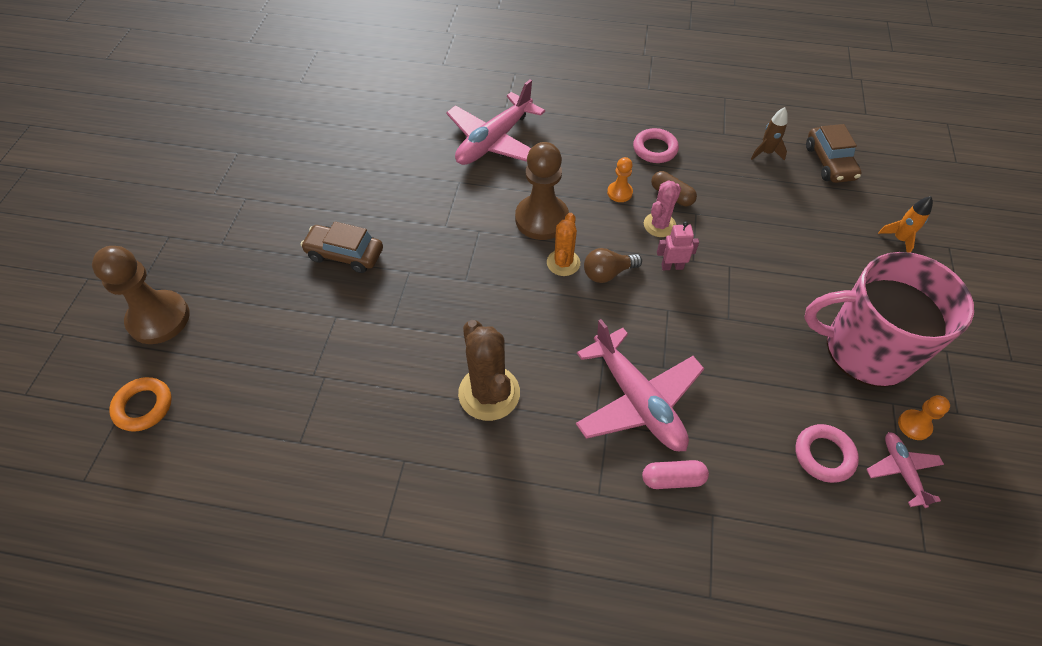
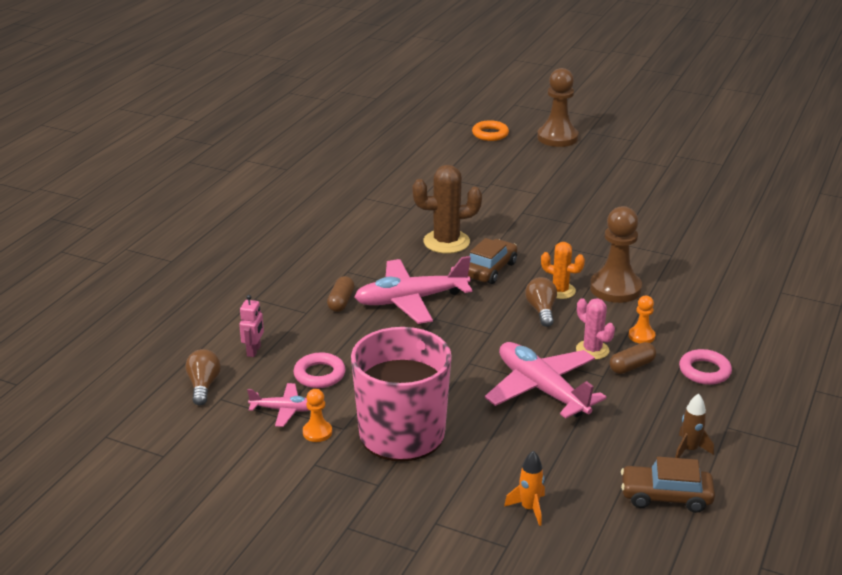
camera: 105 degrees right, 25 degrees down
(345, 254) = (597, 200): brown car -> brown car (490, 269)
(494, 141) = (726, 278): pink plane -> pink plane (541, 389)
(672, 266) = (538, 346): pink robot -> pink robot (254, 351)
(672, 479) = (341, 302): pink capsule -> brown capsule
(917, 583) = (203, 386): none -> brown light bulb

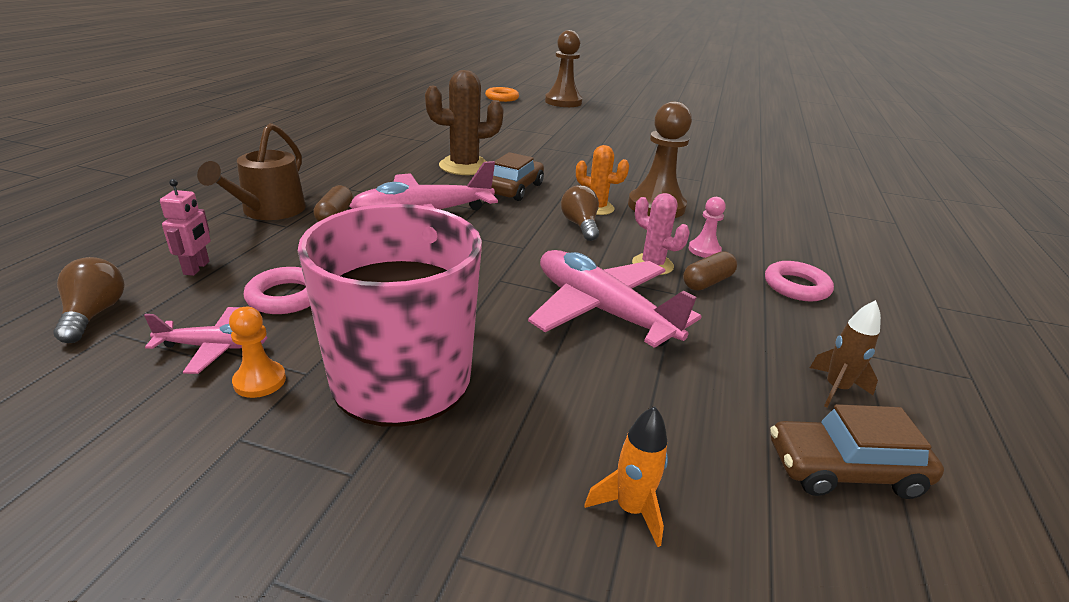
camera: 10 degrees left, 0 degrees up
(289, 297) = (269, 211): none -> brown watering can
(641, 336) = (704, 250): orange pawn -> pink pawn

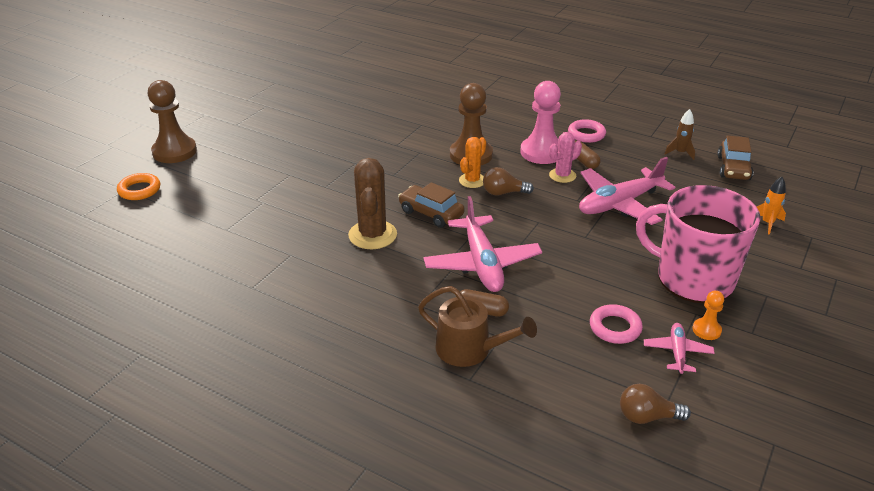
camera: 75 degrees left, 5 degrees up
(197, 268) = (577, 377): pink robot -> none
(704, 250) = (541, 152): pink pawn -> pink pawn, size x2.07

